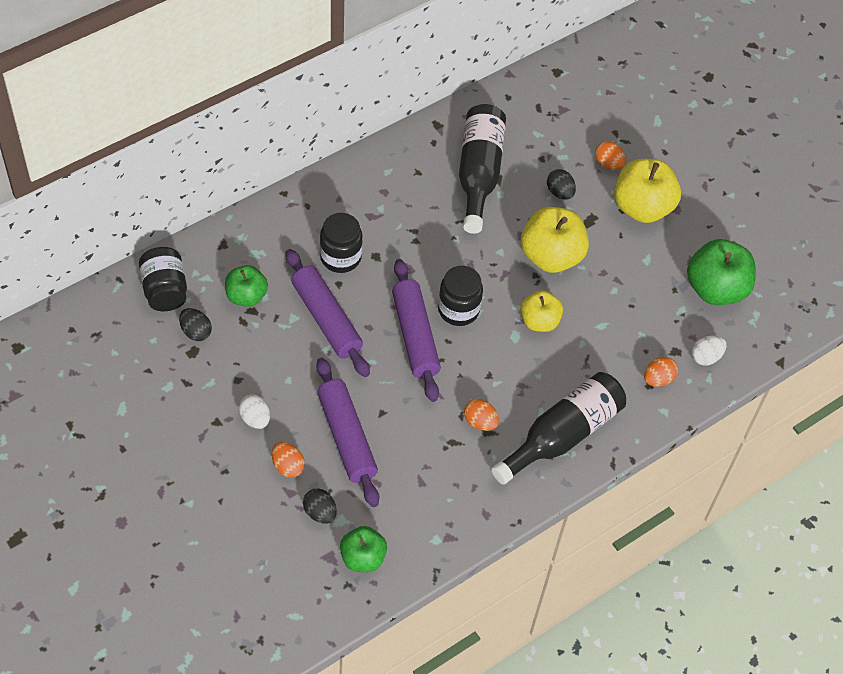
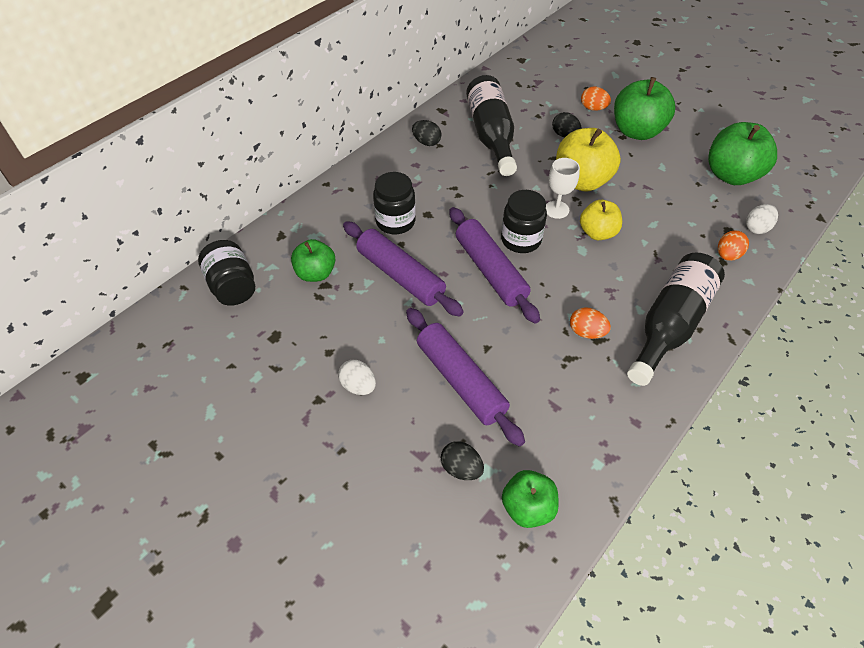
camera: 10 degrees left, 5 degrees down
(196, 331) = (273, 317): black egg -> black egg (426, 142)
(288, 466) = (409, 426): orange egg -> none
(509, 284) = (556, 209): none -> white goblet
(642, 207) = (636, 131): yellow apple -> green apple

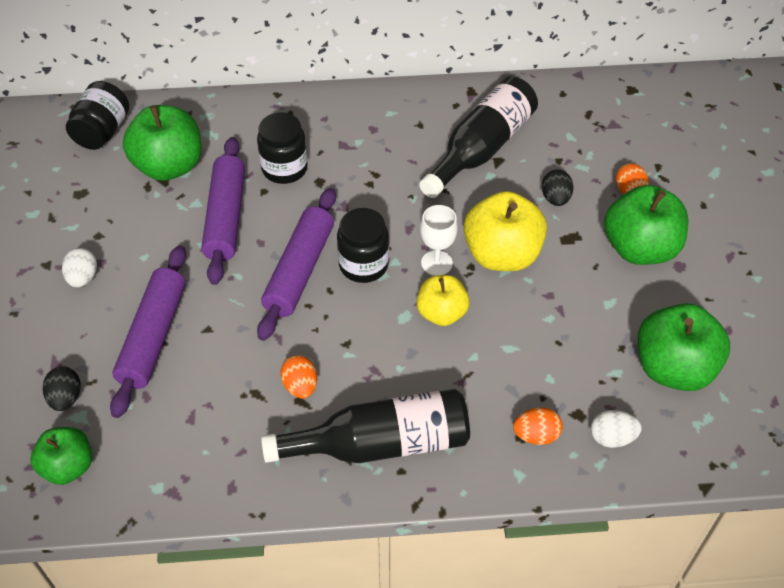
camera: 45 degrees right, 0 degrees up
(316, 273) = (169, 166): green apple -> green apple, size x1.62
(426, 142) = (412, 114): black egg -> none

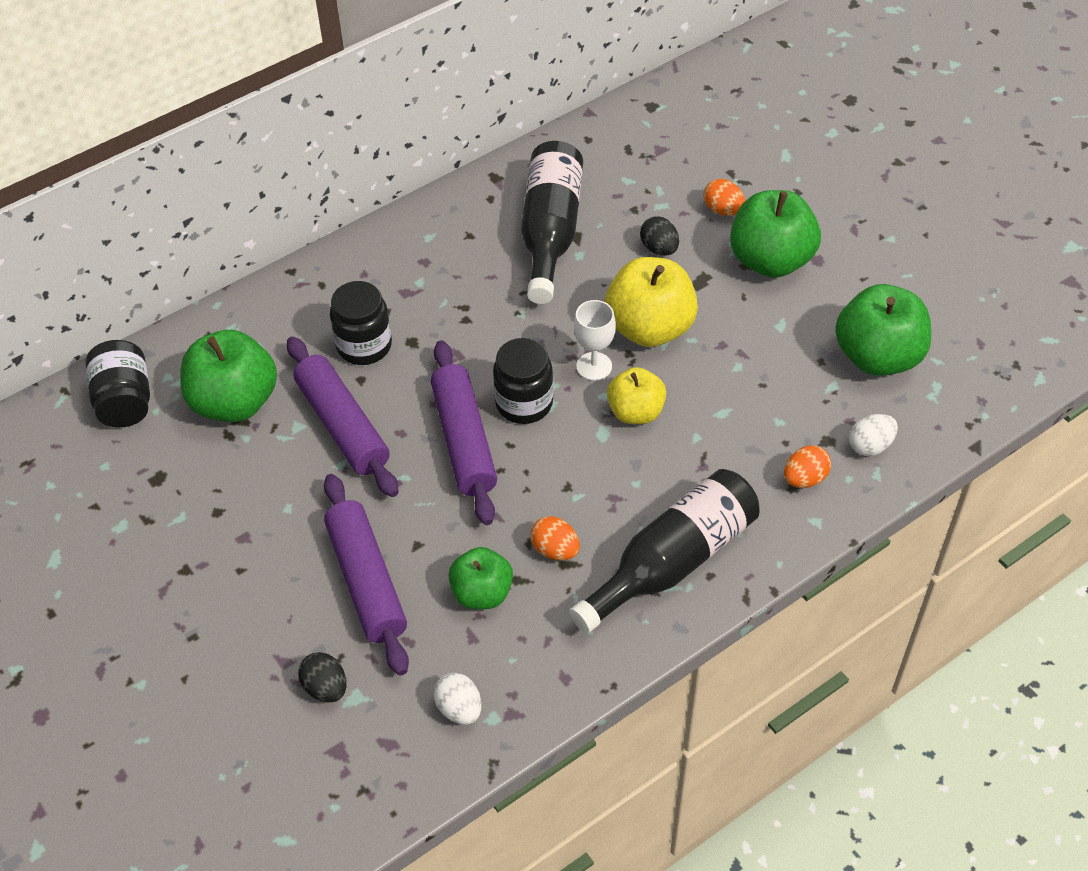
camera: 30 degrees left, 0 degrees up
(68, 466) = (386, 749): green apple -> green apple (482, 593)
(83, 278) = (239, 562): white egg -> white egg (459, 708)

